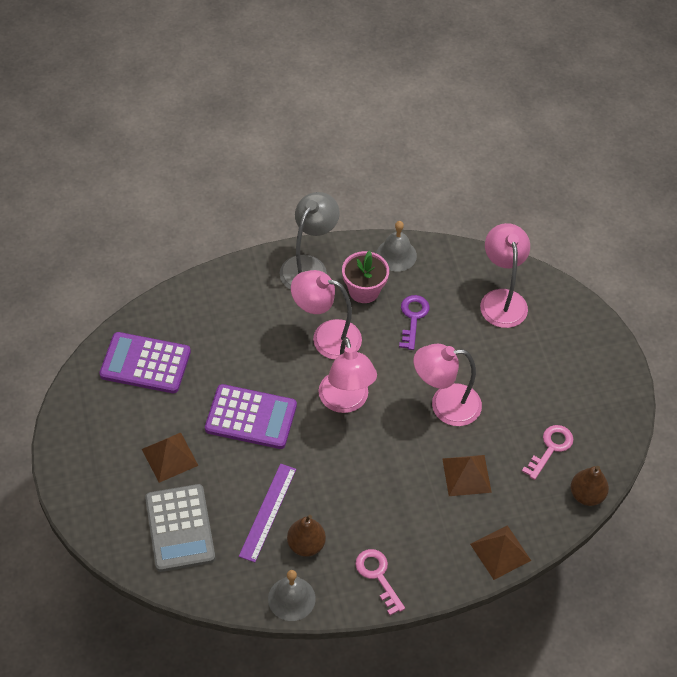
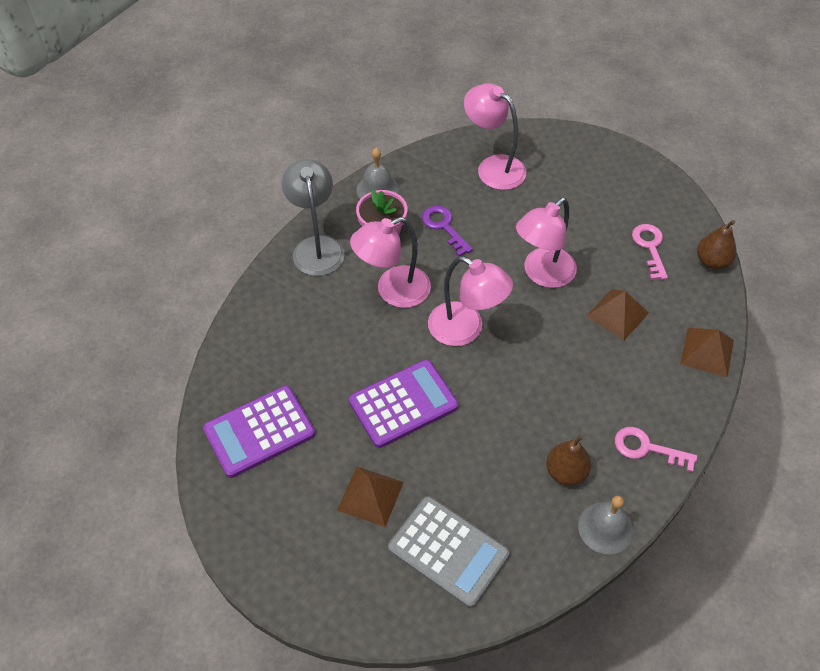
camera: 40 degrees left, 0 degrees up
(268, 512) = (505, 471): purple ruler -> none

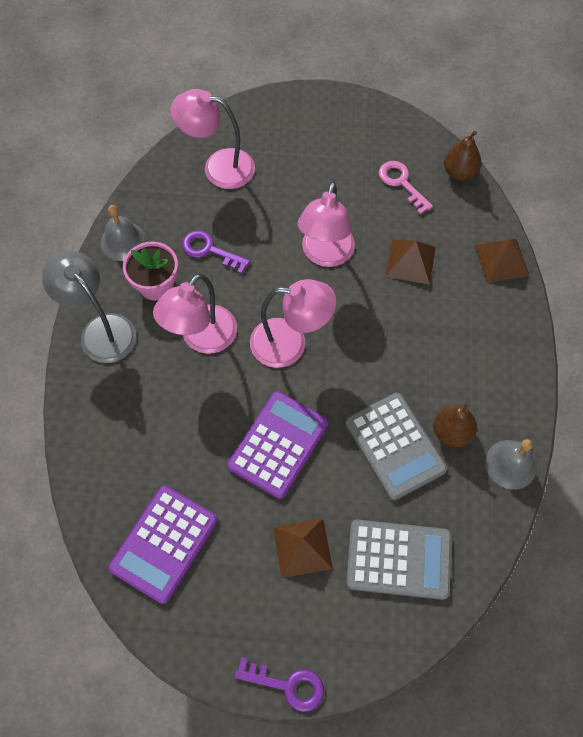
camera: 30 degrees left, 10 degrees up
(286, 598) = (287, 685): none -> purple key
(505, 457) = (395, 446): none -> grey calculator
(646, 448) = (503, 374): pink key -> none

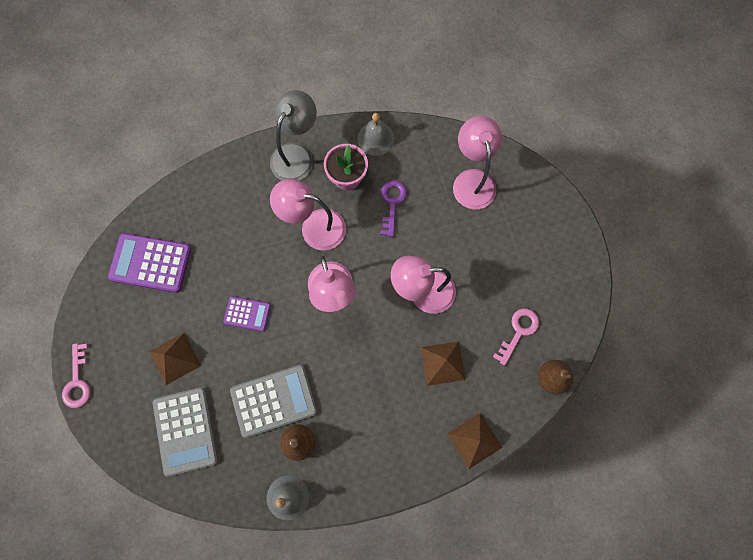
camera: 70 degrees right, 10 degrees up
(278, 444) = (247, 314): purple calculator -> purple calculator, size x0.57
(287, 685) = (77, 381): purple key -> pink key
(395, 446) = (274, 401): grey calculator -> grey calculator turned 150 degrees counterclockwise

